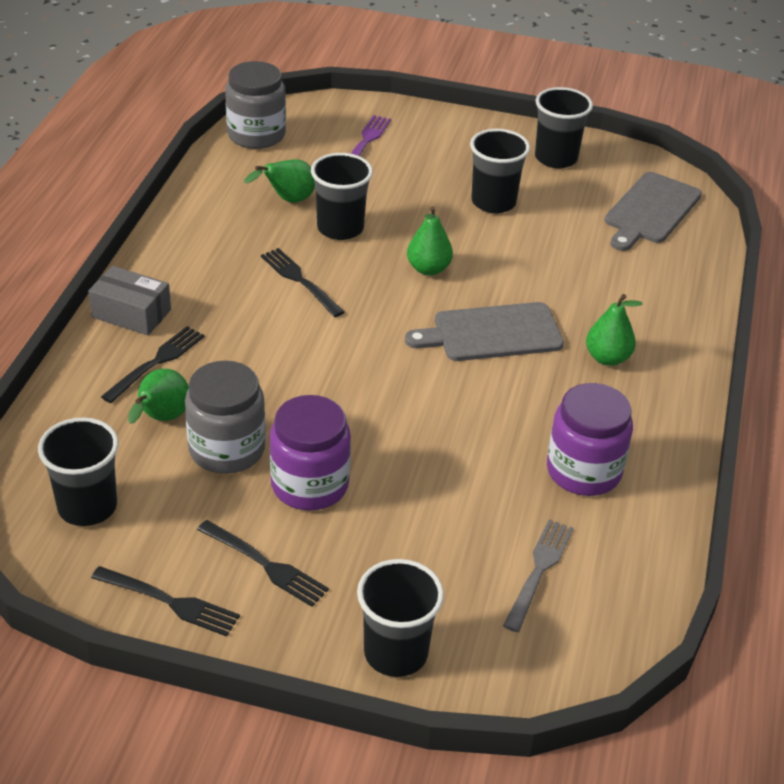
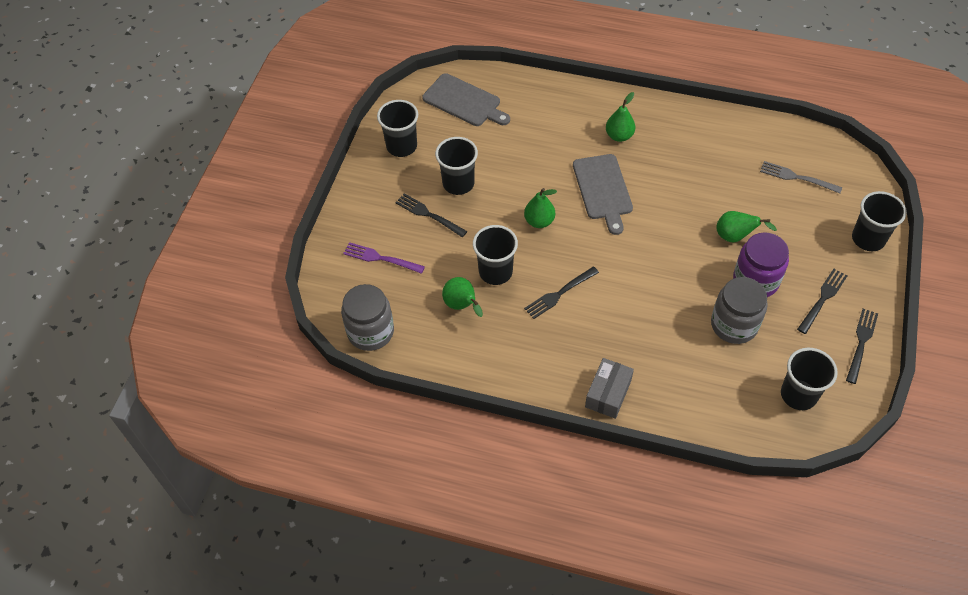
camera: 85 degrees left, 15 degrees up
(156, 362) = (658, 372): black fork -> black fork (428, 215)
(161, 419) = (713, 363): green pear -> green pear (735, 237)
(583, 471) = (718, 154): purple jar -> none

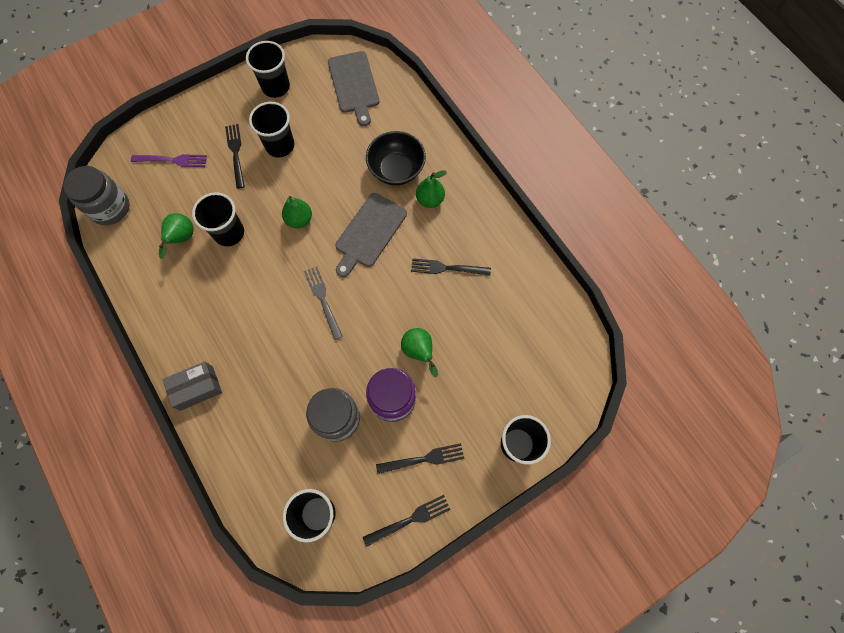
camera: 40 degrees right, 15 degrees up
(381, 258) = (172, 160): purple fork -> purple fork turned 120 degrees clockwise
(559, 294) = (250, 286): black fork -> black fork (447, 268)
(569, 134) = (396, 169): none -> black bowl
(797, 177) = (523, 346): grey fork -> grey fork (323, 300)

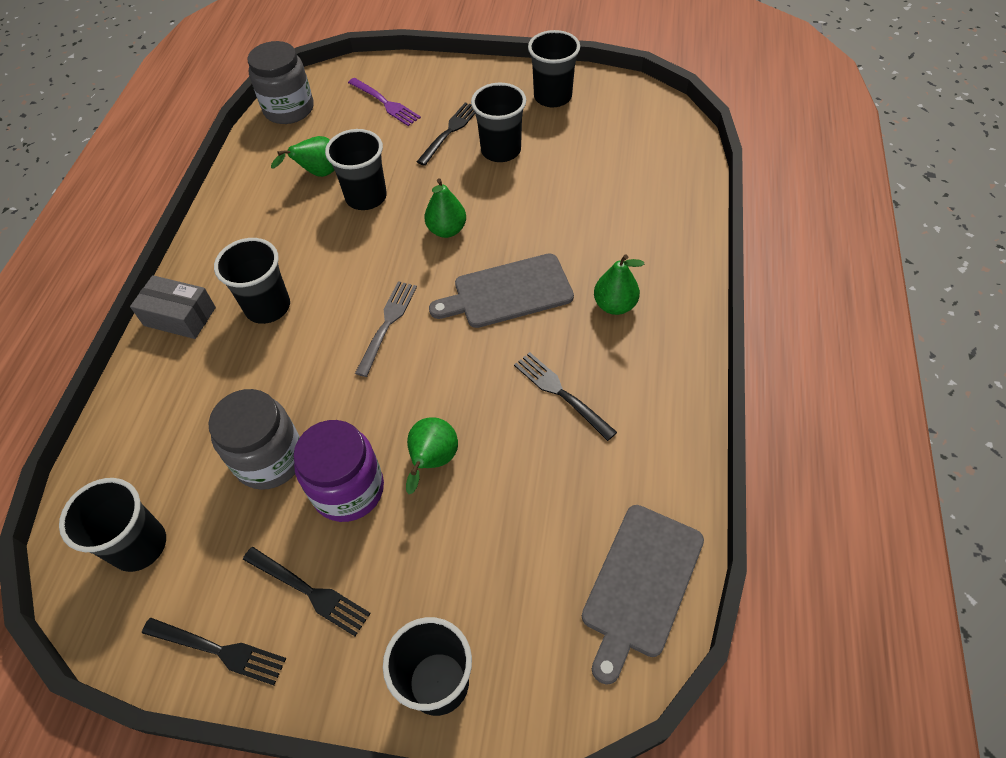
camera: 45 degrees right, 15 degrees down
(244, 342) = (268, 307): none -> black cup
(354, 85) = (640, 140): grey cutting board -> grey cutting board (641, 584)
(396, 169) = (605, 249): black bowl -> none

